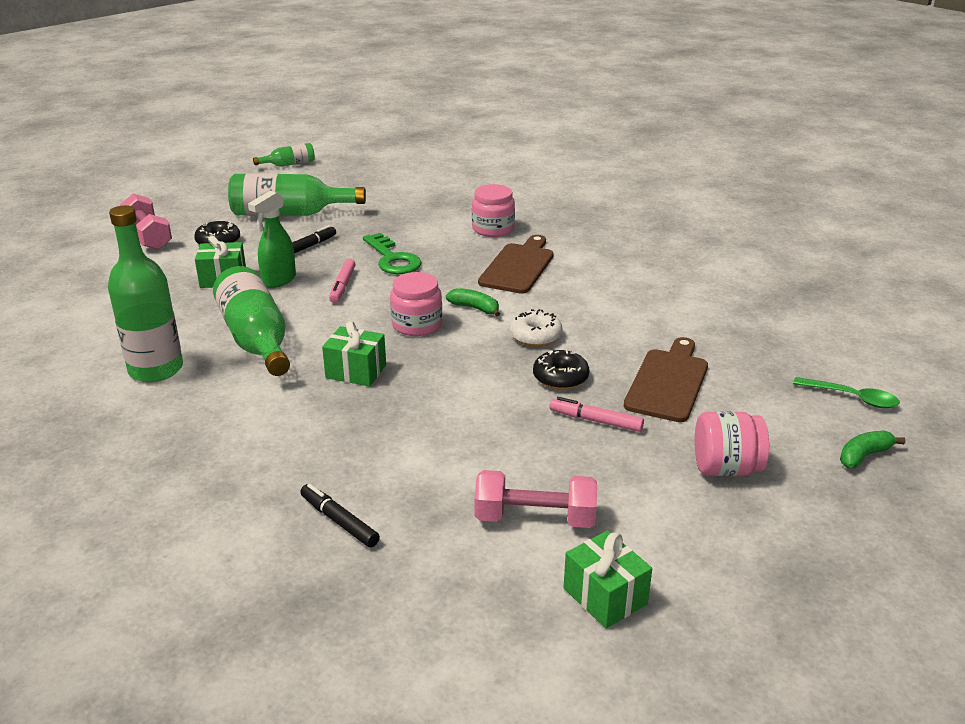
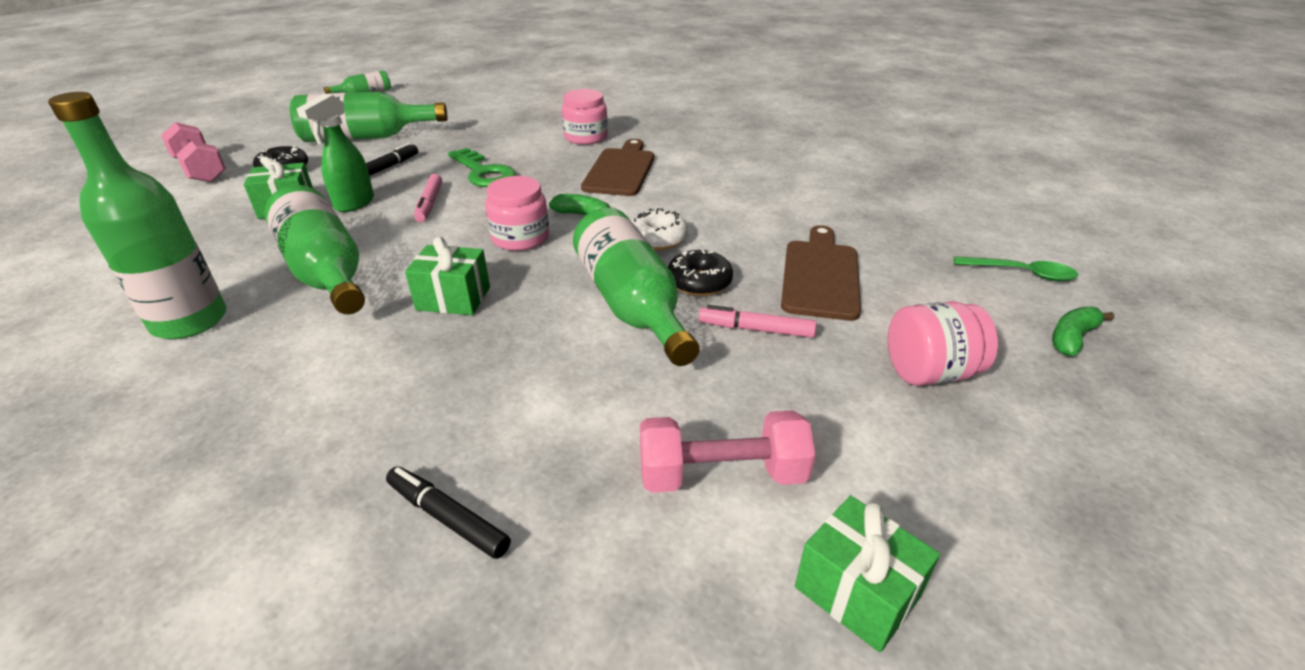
camera: 10 degrees left, 5 degrees up
(498, 391) = (631, 304): none -> green bottle

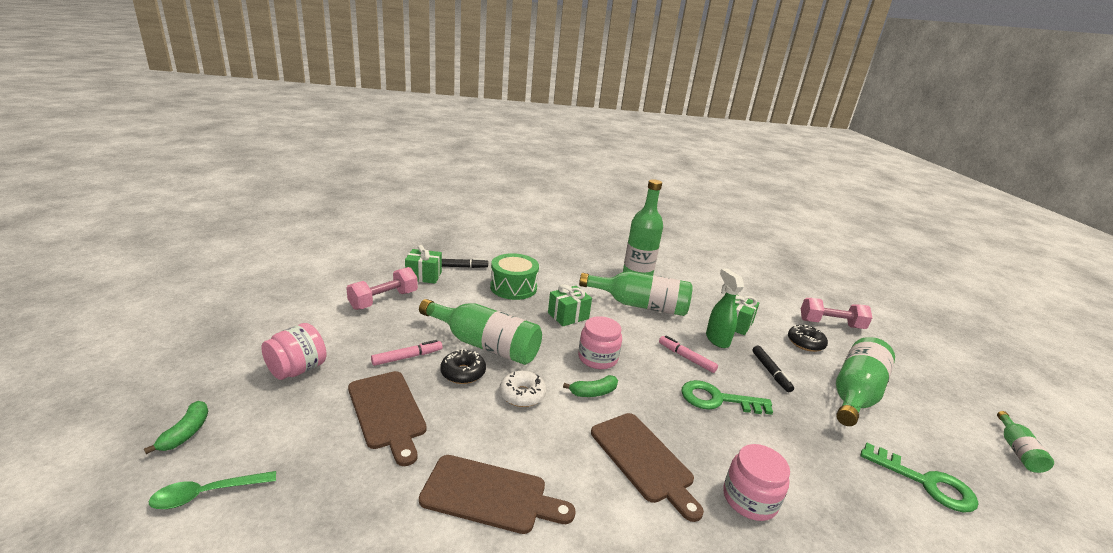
camera: 135 degrees right, 10 degrees down
(439, 392) = (513, 287): none -> green drum
(462, 107) = (926, 483): none -> green key
(765, 194) = (490, 495): none -> brown cutting board
(857, 591) = (321, 289): green gift -> green gift (424, 276)

